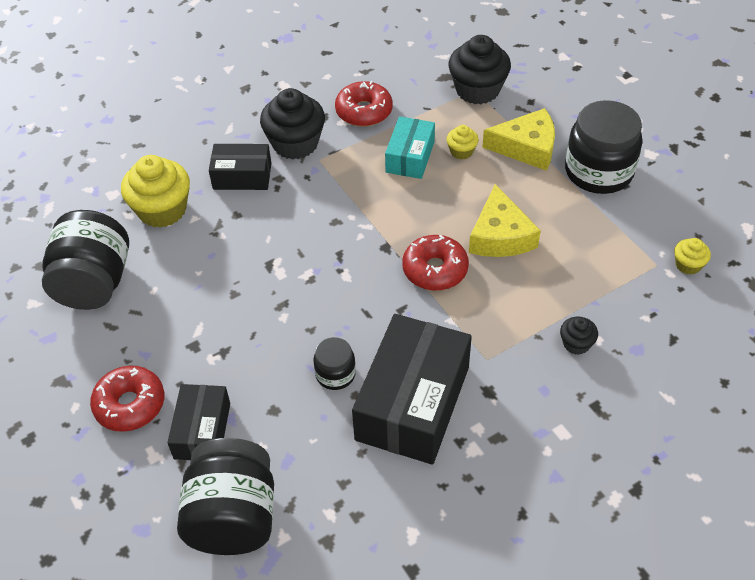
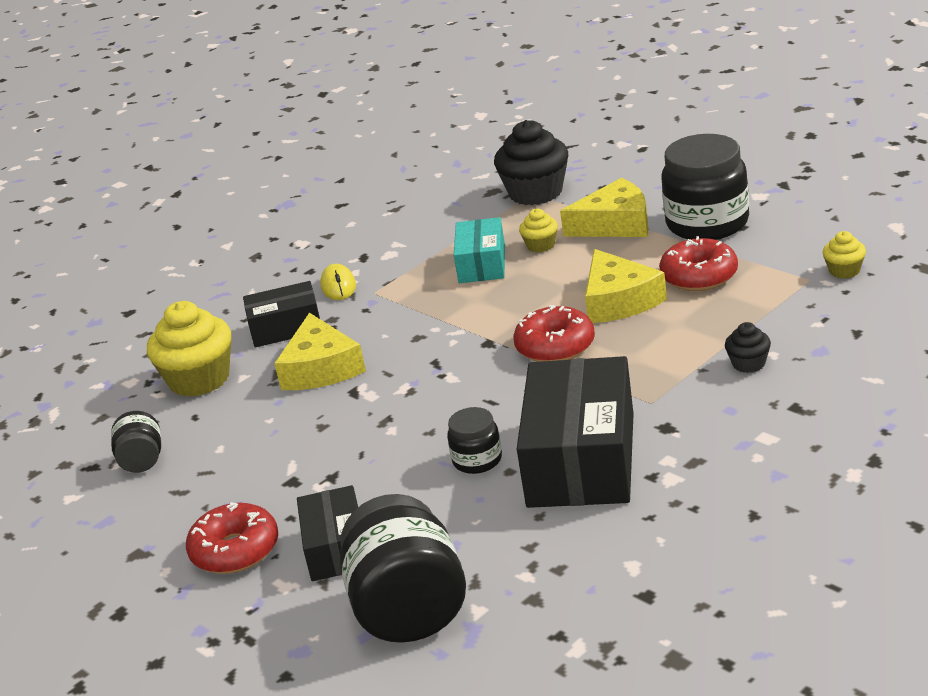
camera: 10 degrees left, 20 degrees down
(94, 283) = (142, 461): black jar -> black jar, size x0.51
(253, 230) = (321, 368): none -> yellow cheese
(295, 143) = (338, 286): black cupcake -> yellow mouse
(364, 111) = (409, 241): red donut -> red donut (699, 276)

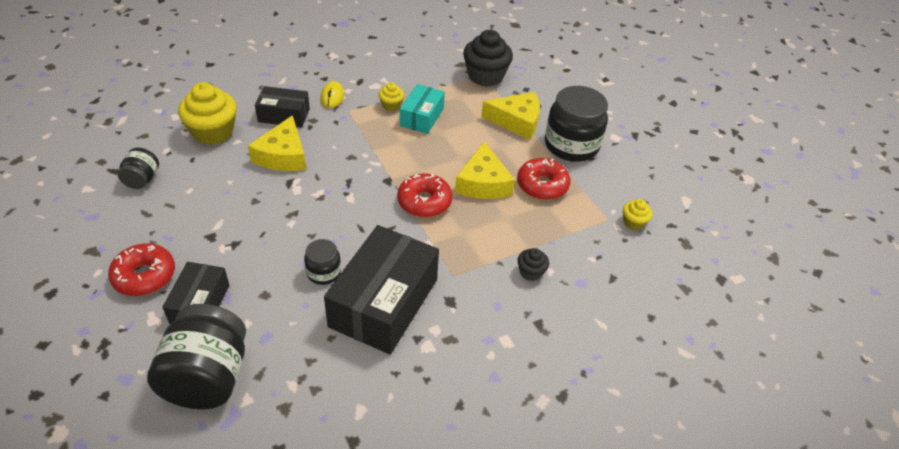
camera: 10 degrees right, 15 degrees up
(540, 245) = (464, 118): yellow cupcake -> yellow cupcake (391, 105)

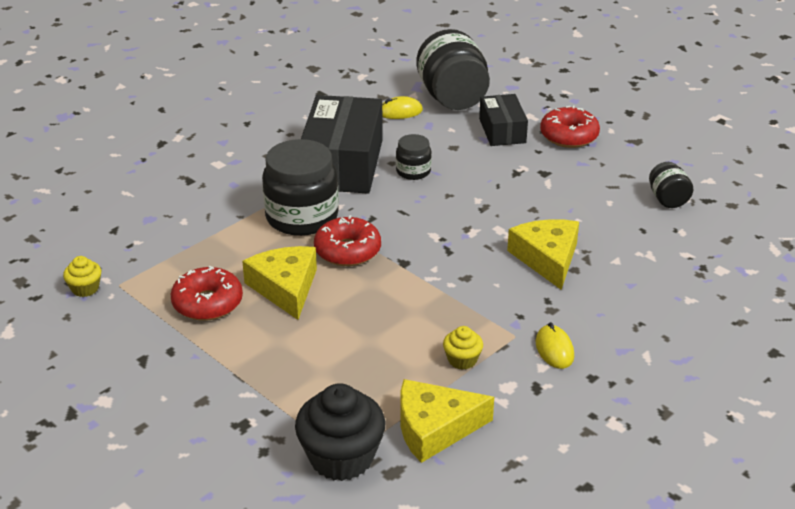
camera: 165 degrees right, 10 degrees down
(213, 132) = (655, 263): yellow cupcake -> none
(281, 370) = (400, 112): none -> yellow mouse
(284, 115) = (593, 306): black box -> none
(422, 117) = (408, 354): turquoise box -> none
(517, 121) = (264, 386): yellow cheese -> yellow cheese (434, 428)
(531, 272) = (205, 215): black cupcake -> none
(571, 145) = (173, 369): black jar -> black jar (302, 217)

